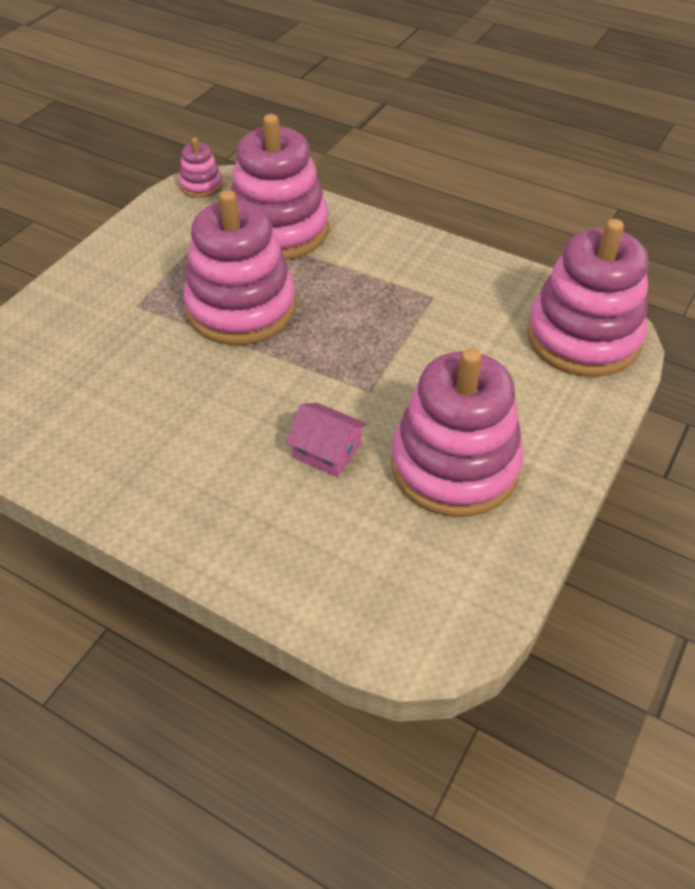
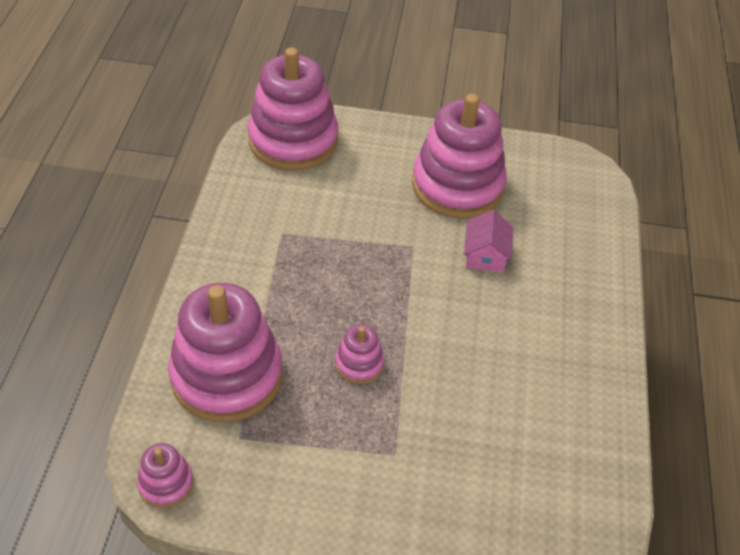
camera: 115 degrees left, 0 degrees up
(241, 308) = (359, 364): pink stacking toy -> pink stacking toy, size x0.45

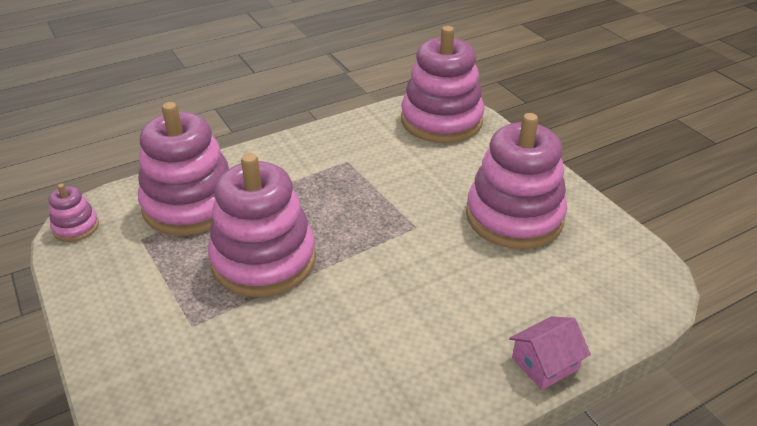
camera: 55 degrees right, 10 degrees down
(359, 364) = (264, 260): pink stacking toy -> pink stacking toy, size x2.23
(485, 255) = (459, 271): pink house -> pink house (545, 363)

